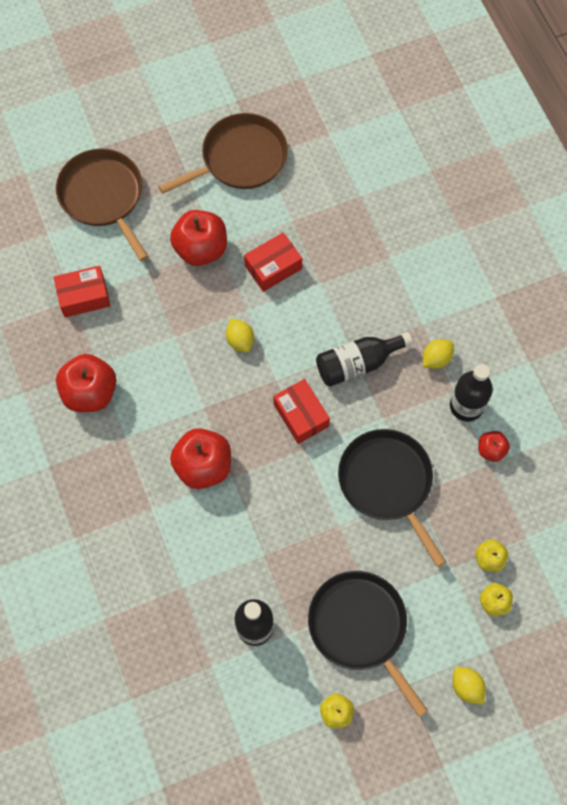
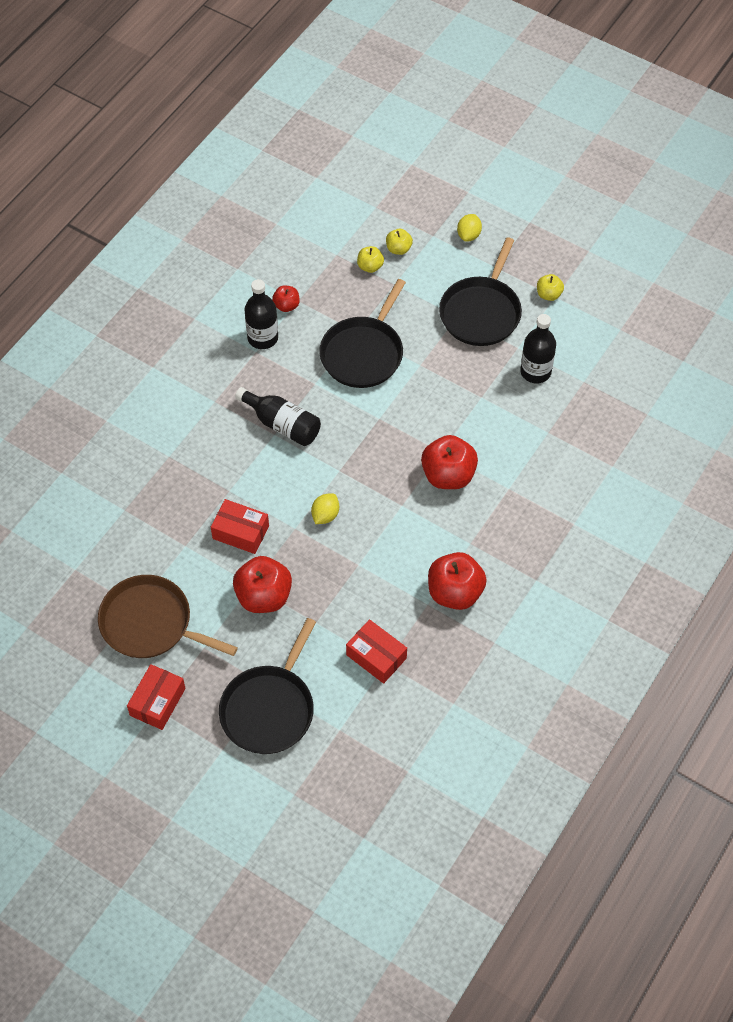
camera: 125 degrees left, 10 degrees down
(103, 197) = (269, 709): brown pan -> black pan
(301, 415) = (355, 436): red box -> red box (157, 702)
(436, 359) = (238, 376): yellow lemon -> none

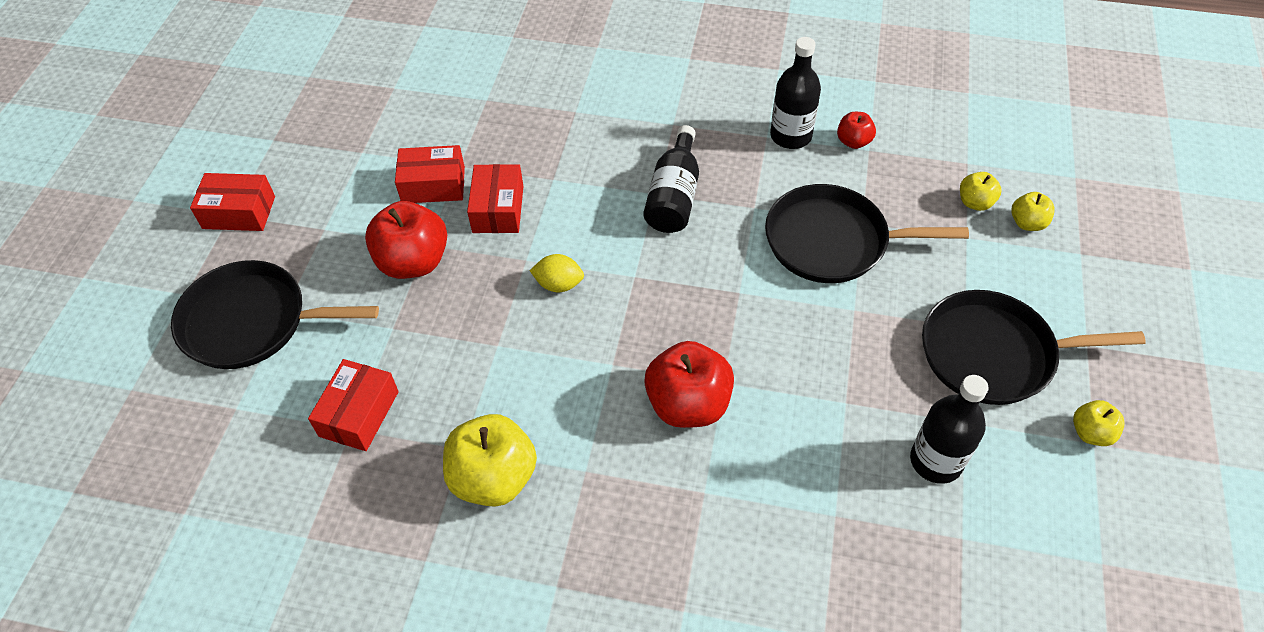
camera: 70 degrees right, 5 degrees down
(151, 623) = (343, 171): brown pan -> none
(196, 567) = (433, 185): none -> red box
(455, 592) = (493, 478): red apple -> yellow apple
(468, 235) = (1116, 294): yellow lemon -> none

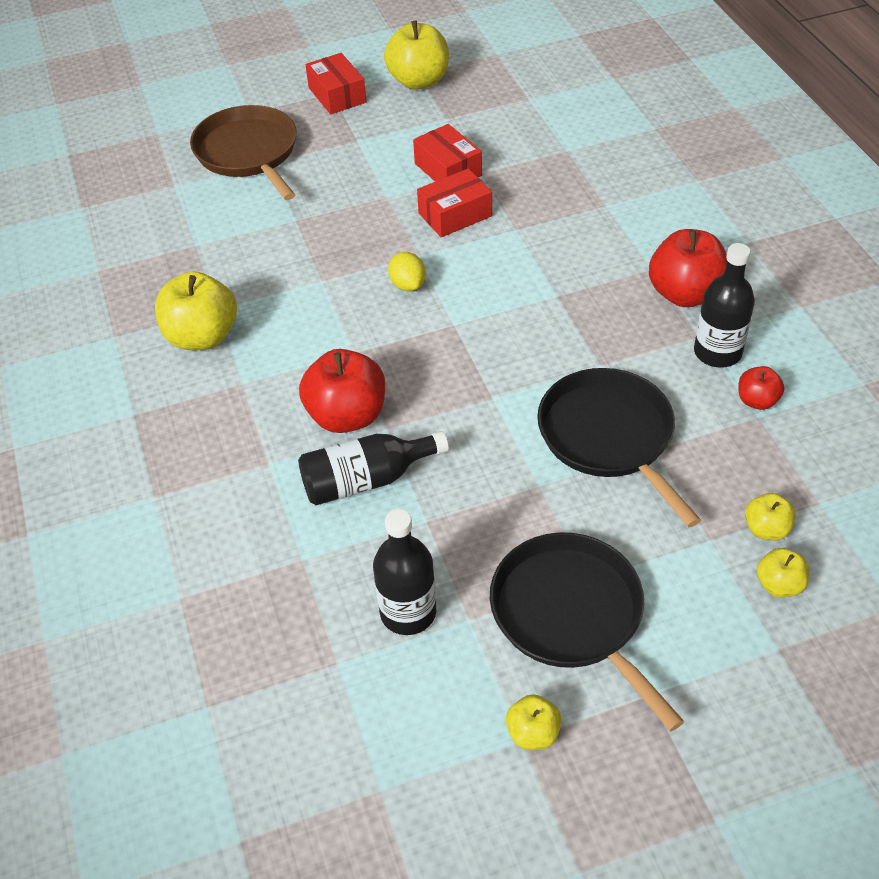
camera: 60 degrees right, 5 degrees down
(252, 322) = (248, 153): black pan -> brown pan
(287, 145) = (419, 81): none -> yellow apple
(359, 414) = (210, 242): red box -> none
(413, 262) = (364, 198): red apple -> red apple (685, 294)
(674, 196) = (565, 308): black bottle -> black bottle (366, 480)

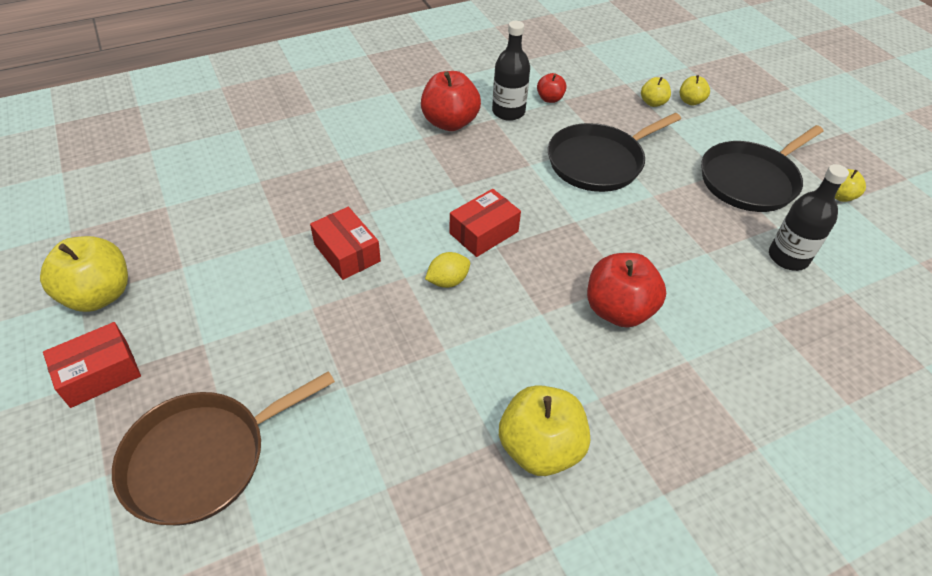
camera: 100 degrees left, 0 degrees up
(366, 480) = (682, 291): black bottle -> none
(448, 169) = (274, 261): red box -> red box (484, 232)

